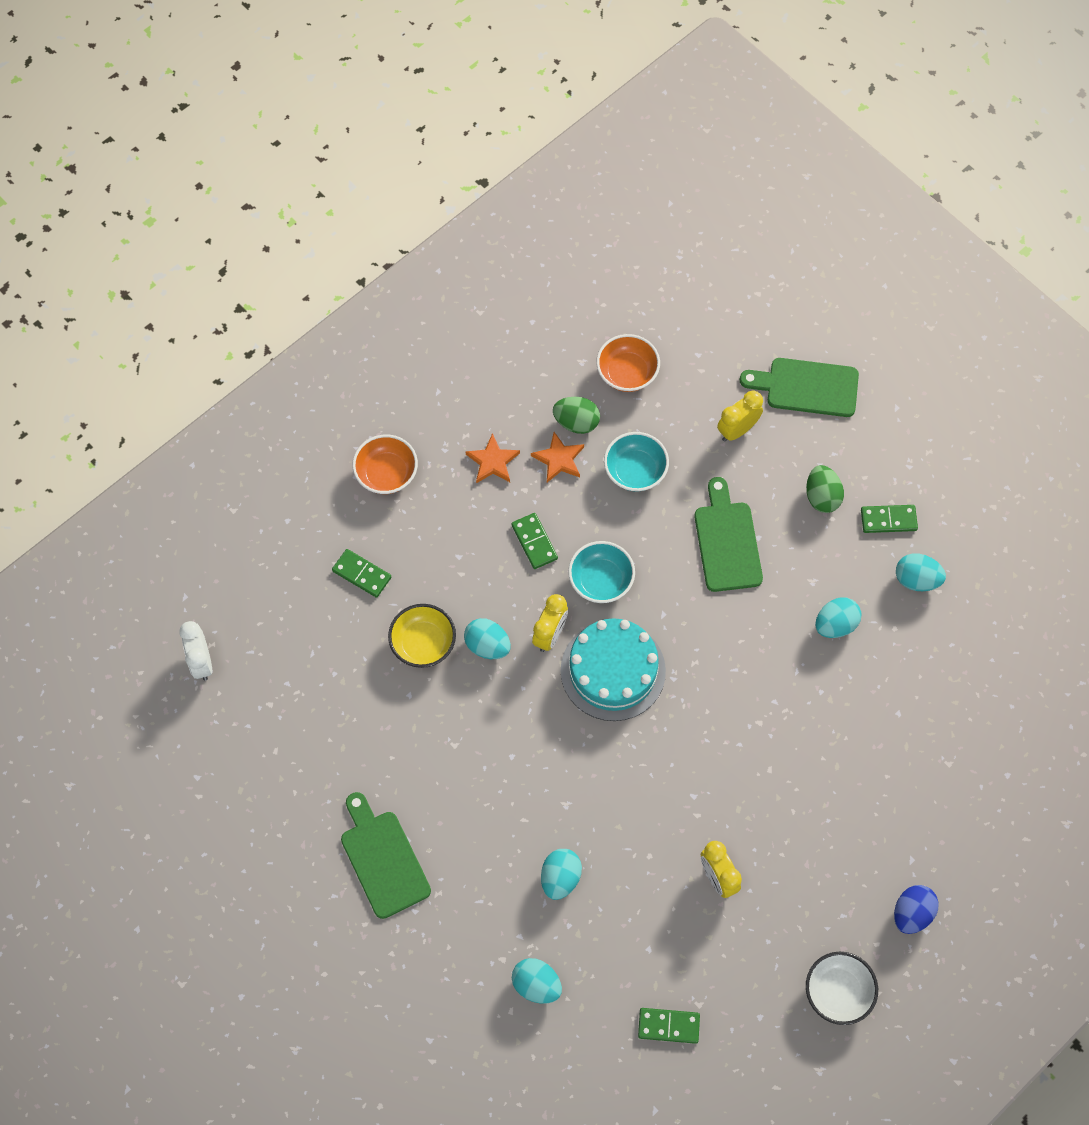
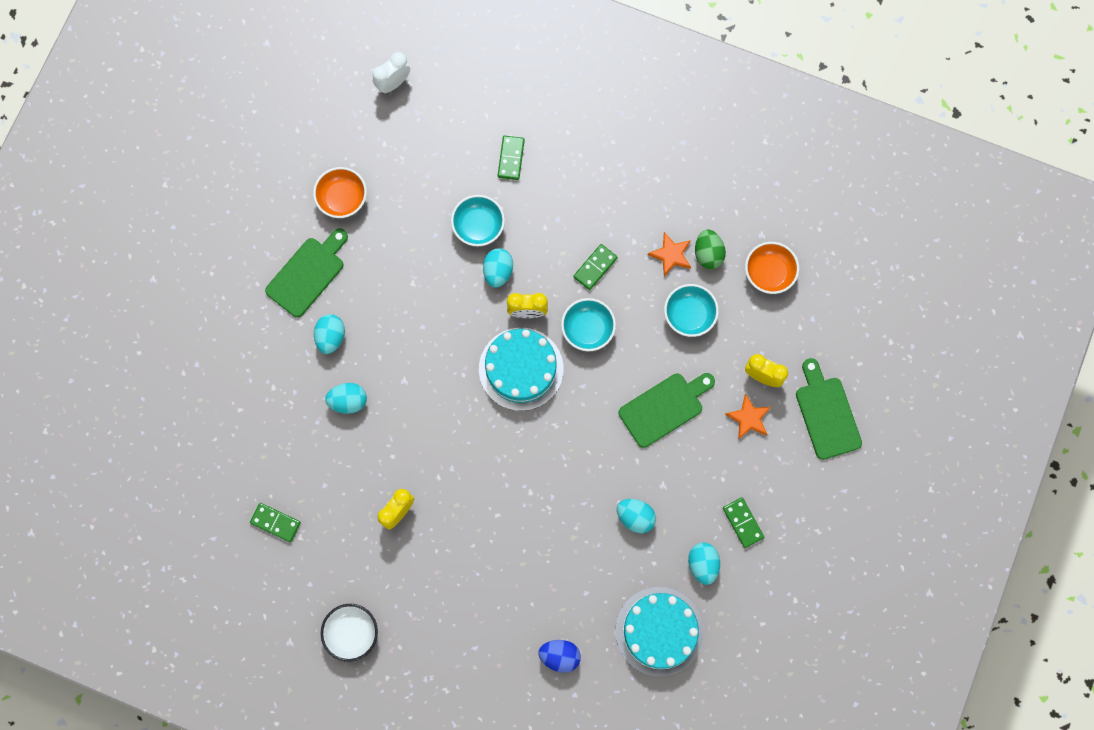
camera: 65 degrees right, 10 degrees up
(386, 473) = (598, 138): orange bowl -> orange bowl (342, 198)
(423, 643) = (478, 226): yellow bowl -> turquoise bowl
(492, 461) = (645, 208): orange star -> orange star (749, 418)
(536, 985) = (265, 419): turquoise egg -> turquoise egg (331, 337)
(668, 1026) = (275, 522): green domino -> green domino turned 45 degrees counterclockwise
(822, 497) = (737, 464): green egg -> none
(912, 913) = (434, 664): blue egg -> blue egg (559, 656)
(972, 656) = (659, 631): none -> turquoise cake

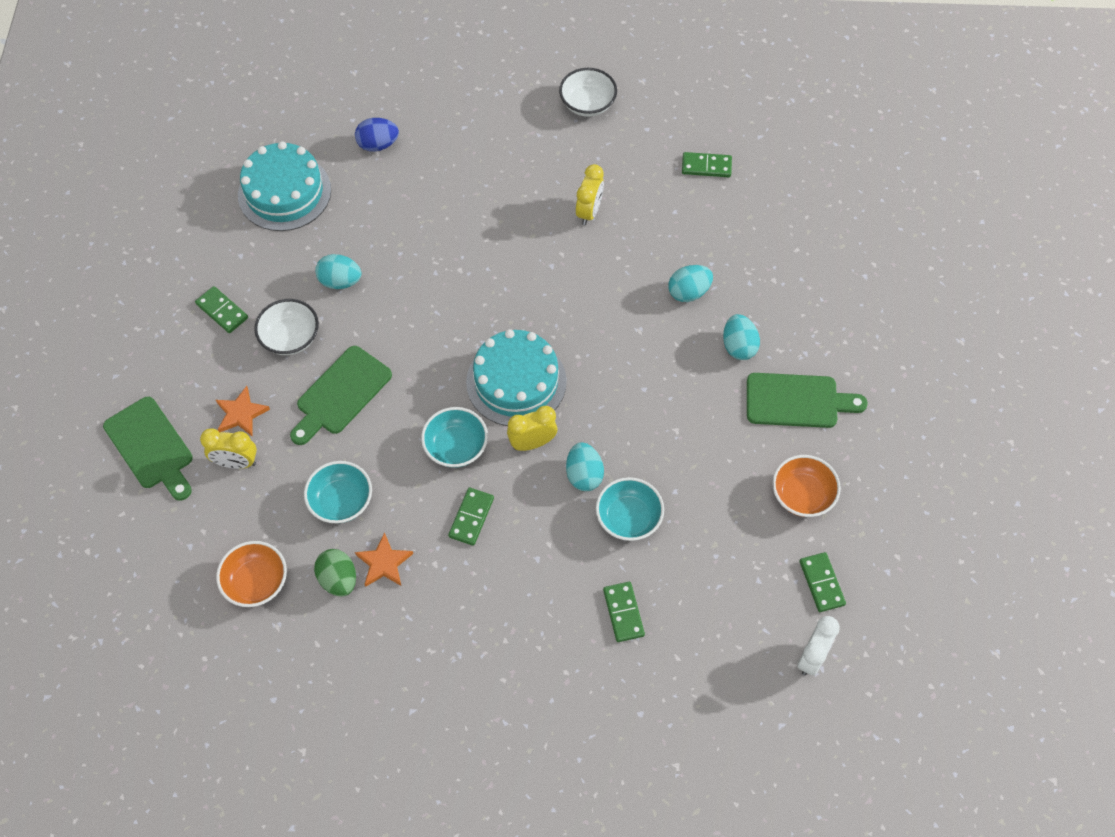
camera: 160 degrees right, 15 degrees down
(308, 274) = (797, 401): green cutting board -> green cutting board turned 105 degrees counterclockwise
(361, 130) = (822, 583): none -> green domino
(692, 475) = (290, 337): none -> white bowl
(702, 564) = (255, 261): turquoise egg -> none

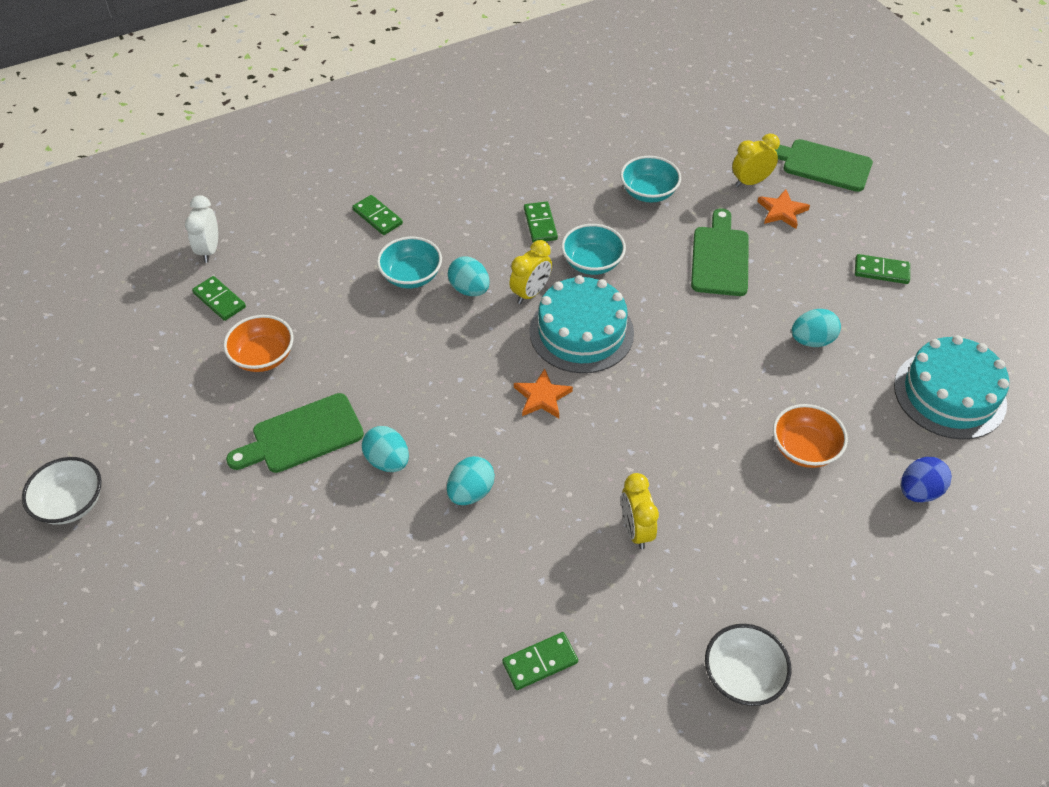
camera: 150 degrees right, 10 degrees down
(256, 582) = (661, 128): orange bowl -> orange bowl (804, 449)
(290, 337) = (804, 278): white bowl -> white bowl (71, 503)
(338, 579) = (606, 151): green egg -> none
(384, 563) = (582, 172): orange star -> orange star (542, 397)

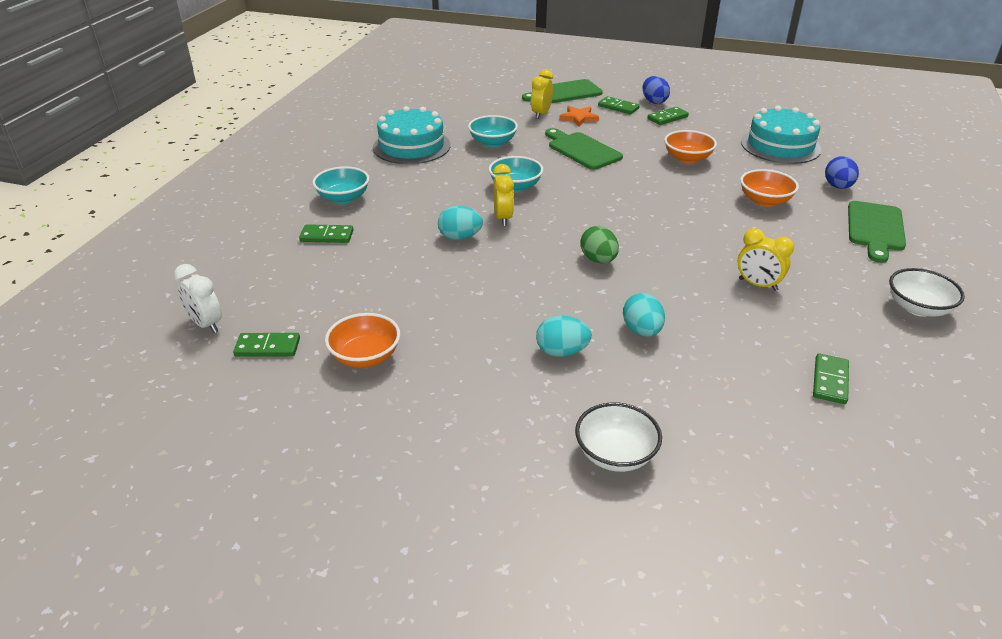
camera: 45 degrees left, 15 degrees down
(71, 503) = (344, 566): white bowl -> white bowl (615, 454)
(302, 435) = (476, 380): green cutting board -> green cutting board (875, 229)
(411, 276) = (407, 252): turquoise bowl -> turquoise bowl (343, 198)
(540, 224) = (451, 185): green domino -> green domino (618, 107)
(542, 397) = (598, 260): orange star -> green egg
(581, 332) = (566, 219): turquoise cake -> turquoise cake (411, 146)
(812, 340) = (687, 158): turquoise egg -> orange bowl
(904, 238) = (654, 101): none -> blue egg

